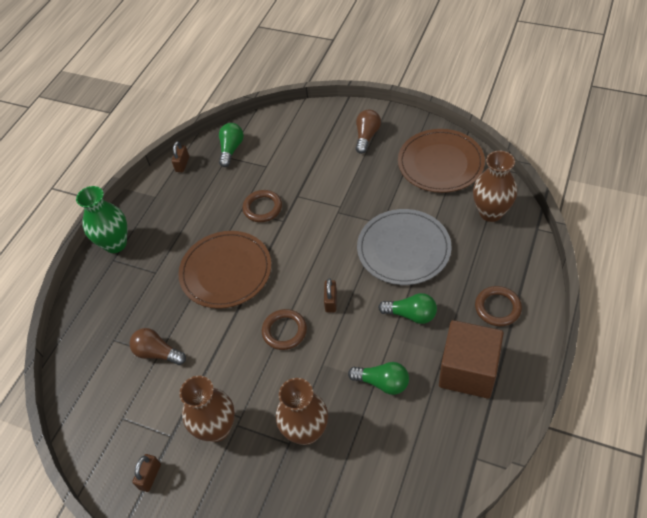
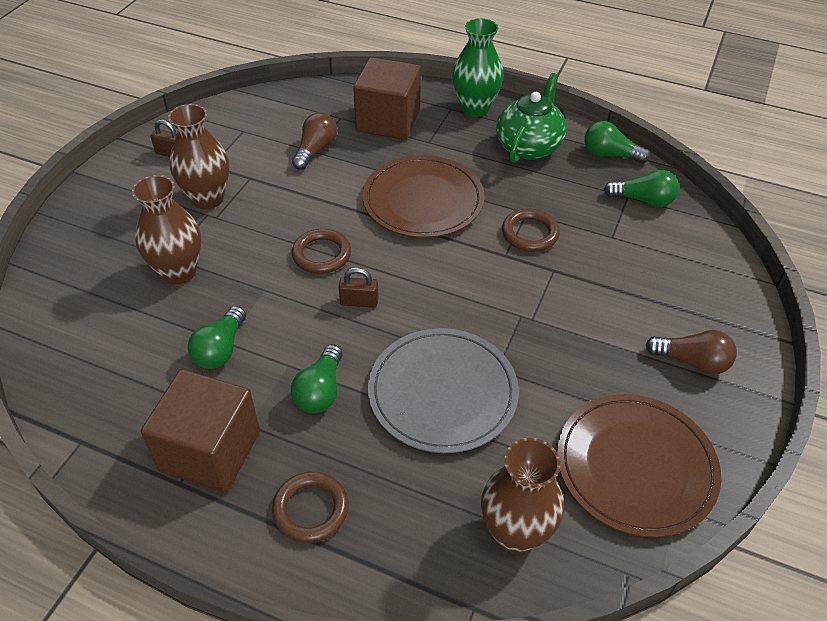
camera: 85 degrees right, 5 degrees down
(123, 303) = (388, 121): none -> brown cube
(168, 209) = (529, 146): none -> green teapot
(182, 164) = (609, 155): brown padlock -> green light bulb

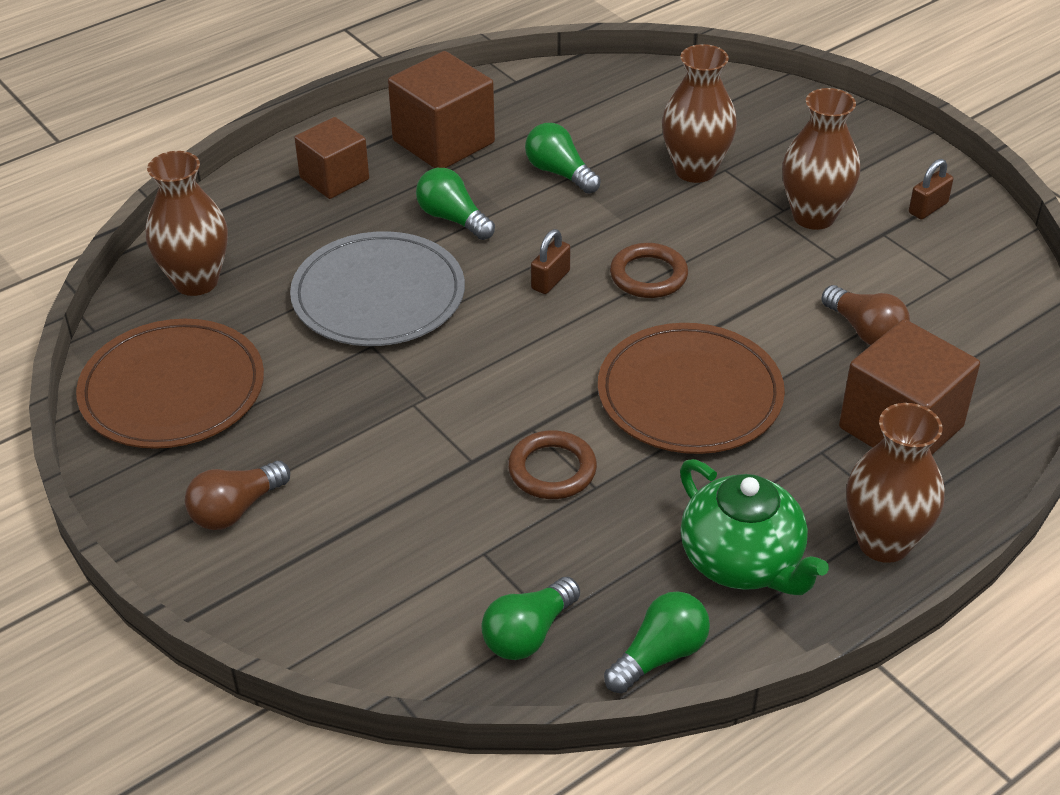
camera: 120 degrees right, 5 degrees down
(311, 509) = (334, 178): brown ring -> brown cube
(475, 108) = (884, 542): green vase -> brown vase

